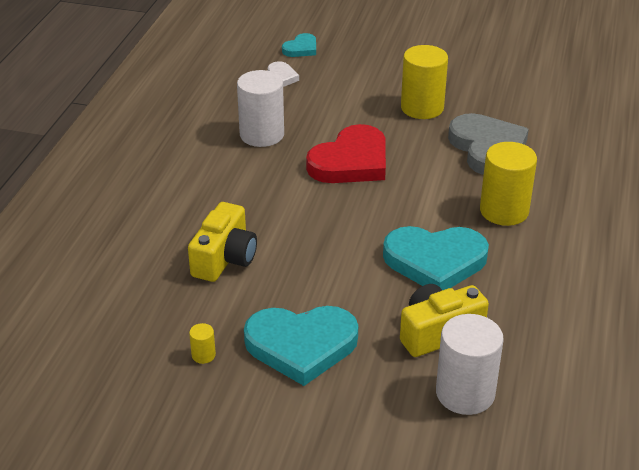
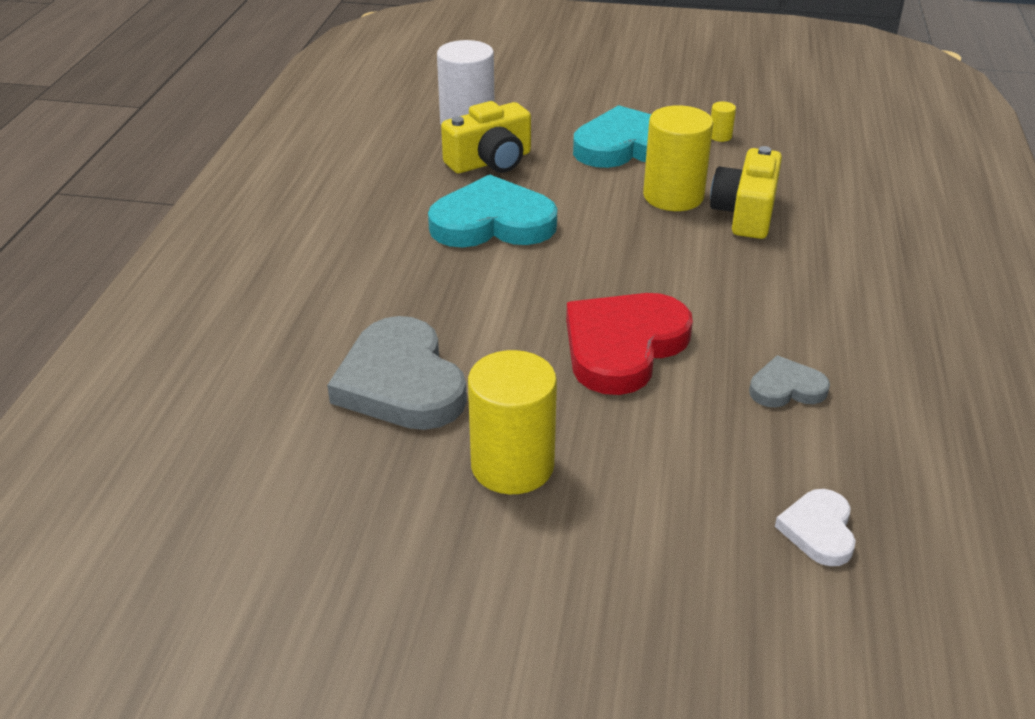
camera: 175 degrees right, 0 degrees up
(262, 135) = (786, 388): white cylinder -> grey heart
(301, 48) = (812, 638): turquoise heart -> none
(504, 211) = (395, 284): yellow cylinder -> yellow cylinder (673, 196)

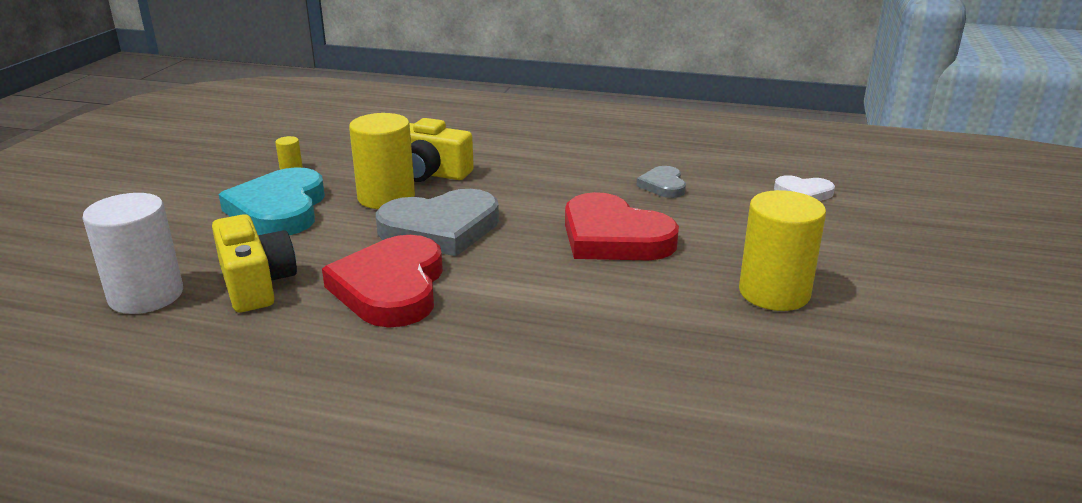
camera: 85 degrees left, 10 degrees down
(401, 382) = (670, 347): grey heart -> grey heart (441, 229)
(492, 222) = (391, 287): turquoise heart -> red heart

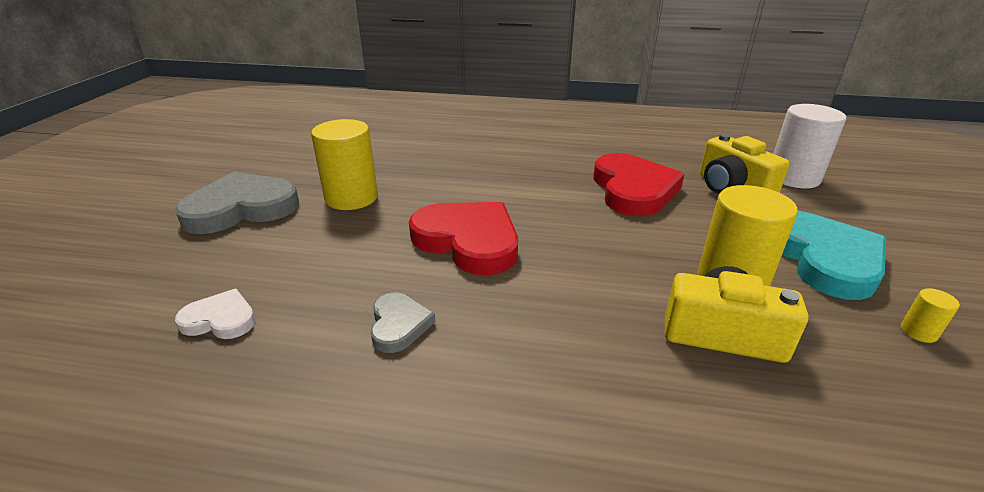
camera: 175 degrees right, 5 degrees up
(441, 229) = (636, 242): grey heart -> grey heart (241, 208)

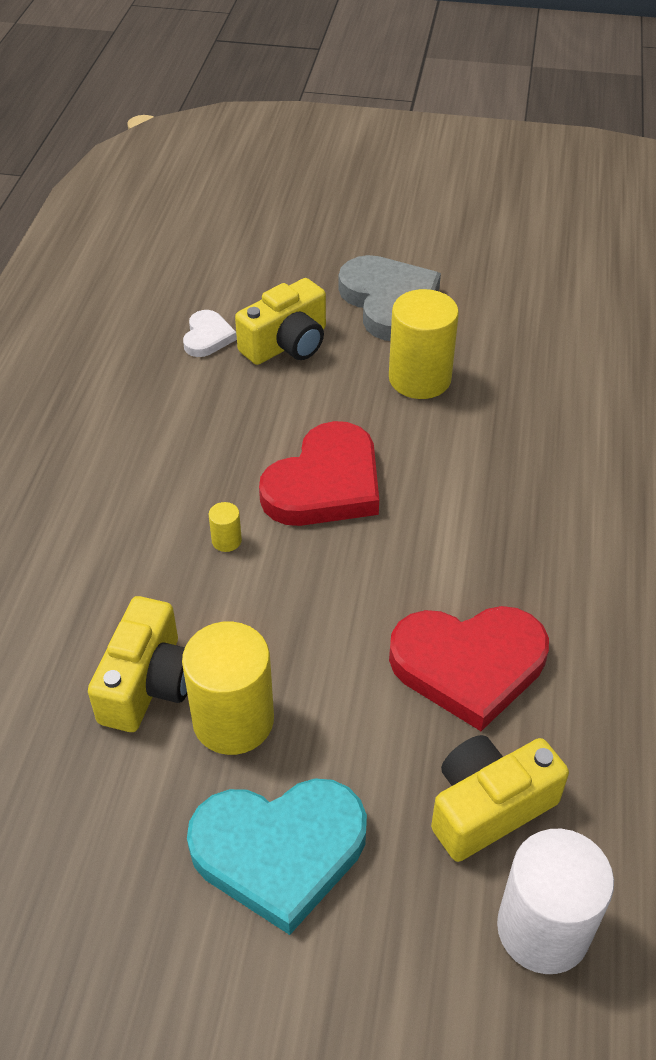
camera: 90 degrees right, 15 degrees up
(267, 263) = (287, 344): none -> yellow camera
(399, 325) = (189, 442): grey heart -> none
(918, 332) = (126, 884): yellow cylinder -> yellow cylinder (226, 540)

